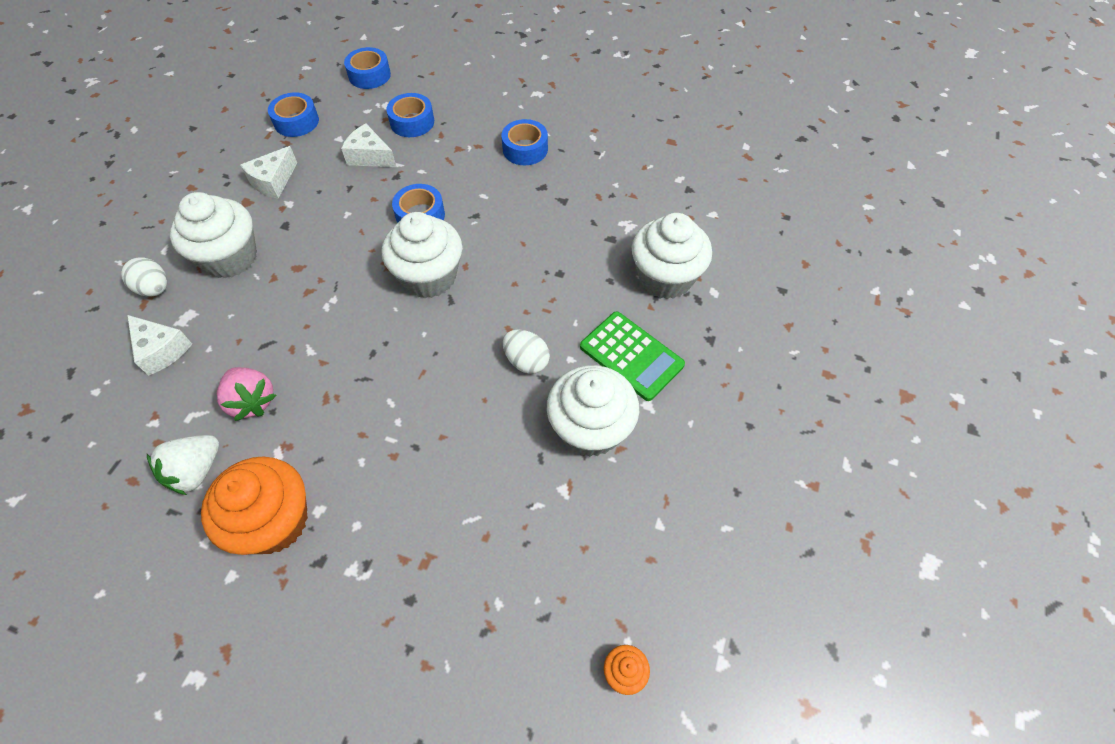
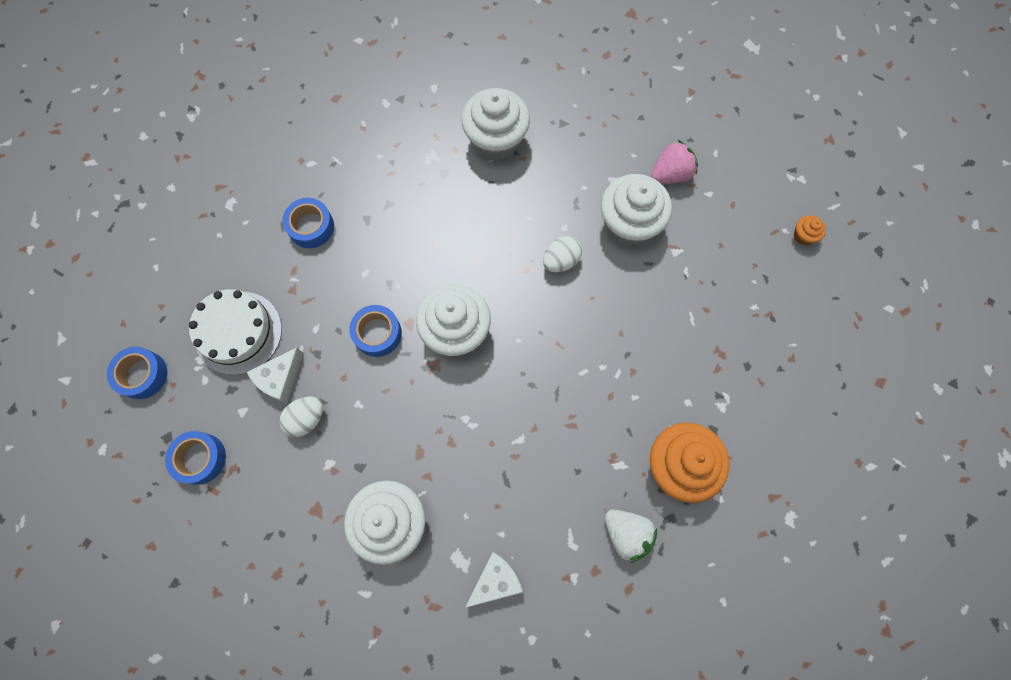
camera: 80 degrees left, 15 degrees up
(155, 289) = (417, 597): white egg -> white egg (306, 419)
(252, 401) = (565, 489): pink strawberry -> pink strawberry (670, 174)
(273, 181) = (292, 481): white cheese -> none
(412, 122) = (238, 332): blue tape -> white cake
(631, 356) = (568, 182): green calculator -> none

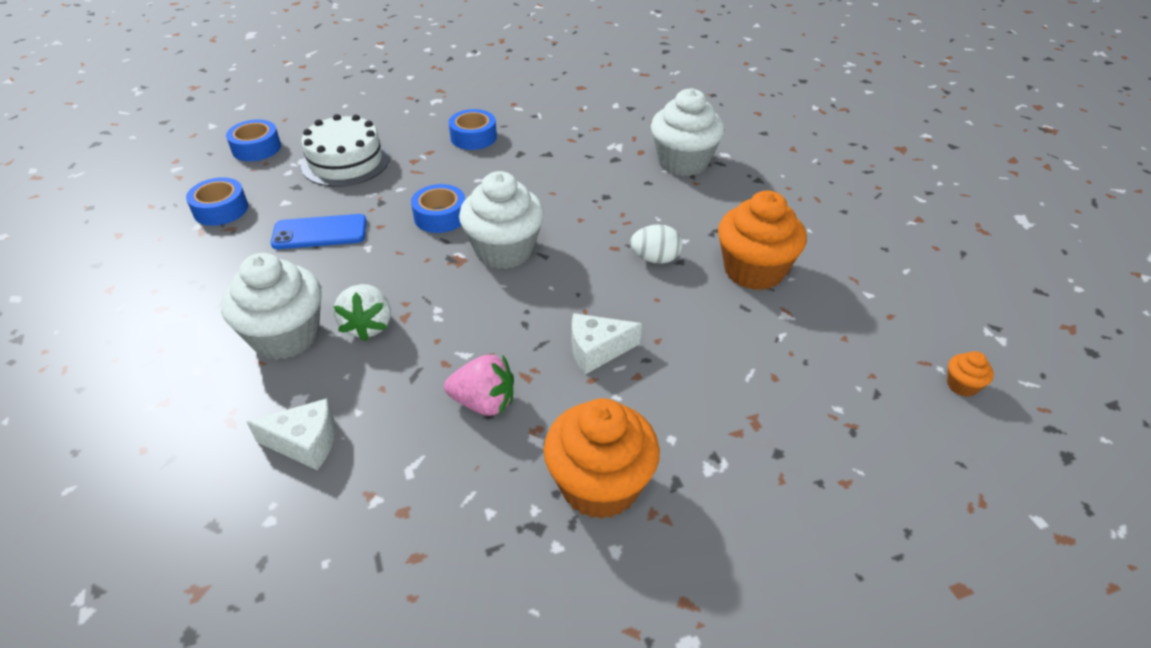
camera: 40 degrees right, 30 degrees down
(280, 379) = (336, 200): white cheese -> white cheese (597, 350)
(306, 419) = (320, 232): white egg -> blue phone
(626, 533) = (474, 504): white strawberry -> white strawberry (368, 326)
(629, 224) = (753, 270): white cupcake -> orange cupcake
(670, 174) = (837, 260): pink strawberry -> pink strawberry (484, 403)

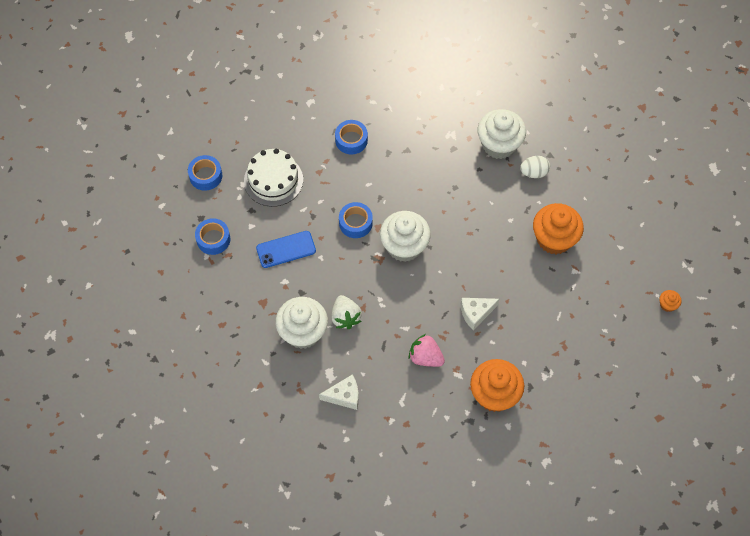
camera: 10 degrees left, 20 degrees up
(484, 403) = (425, 357): pink strawberry -> pink strawberry turned 150 degrees counterclockwise
(655, 259) = (495, 238): white egg -> white egg (534, 172)

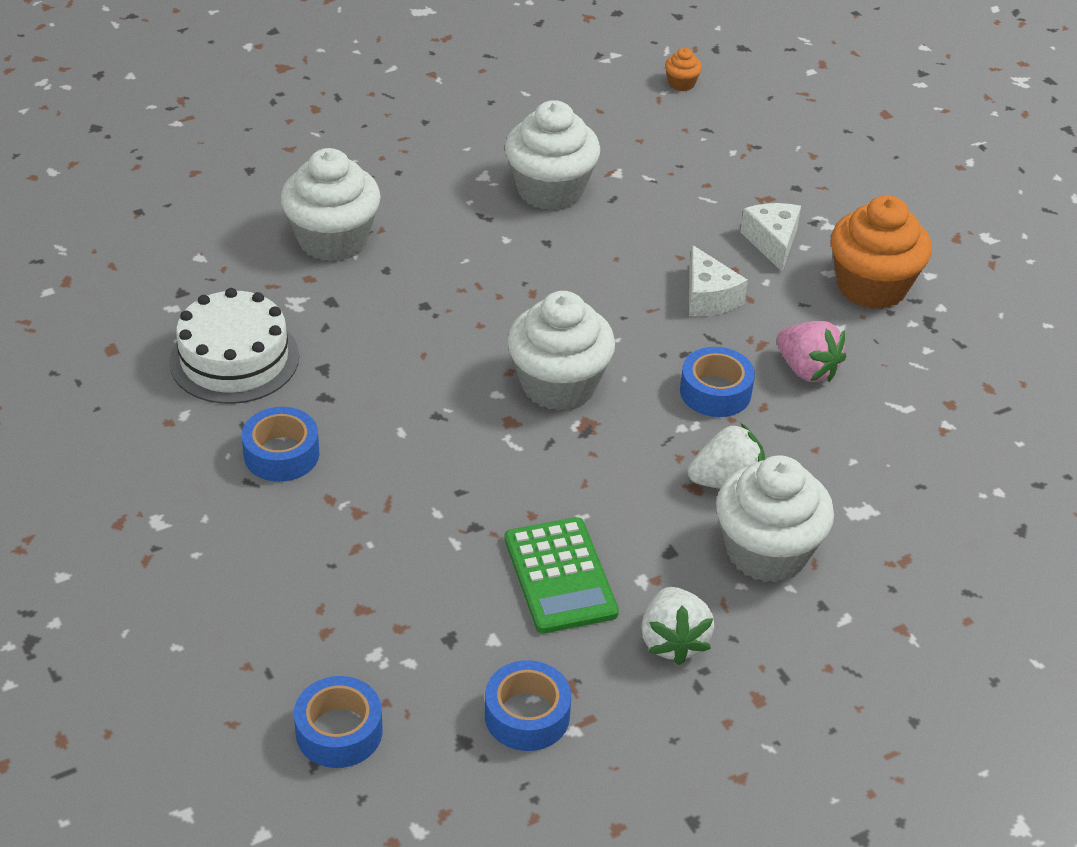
camera: 90 degrees left, 20 degrees down
(251, 293) = (673, 641): none -> white strawberry
(273, 180) = (370, 595): white cake -> white cake (234, 359)
(286, 249) = (560, 576): blue phone -> green calculator
(344, 396) = (906, 491): white cheese -> white cheese (772, 242)
(355, 223) = (498, 456): blue tape -> blue tape (715, 392)
(425, 357) = (807, 370): pink strawberry -> pink strawberry turned 75 degrees counterclockwise
(534, 172) = (404, 202): white egg -> none
(554, 239) = (550, 190): orange cupcake -> white cupcake

